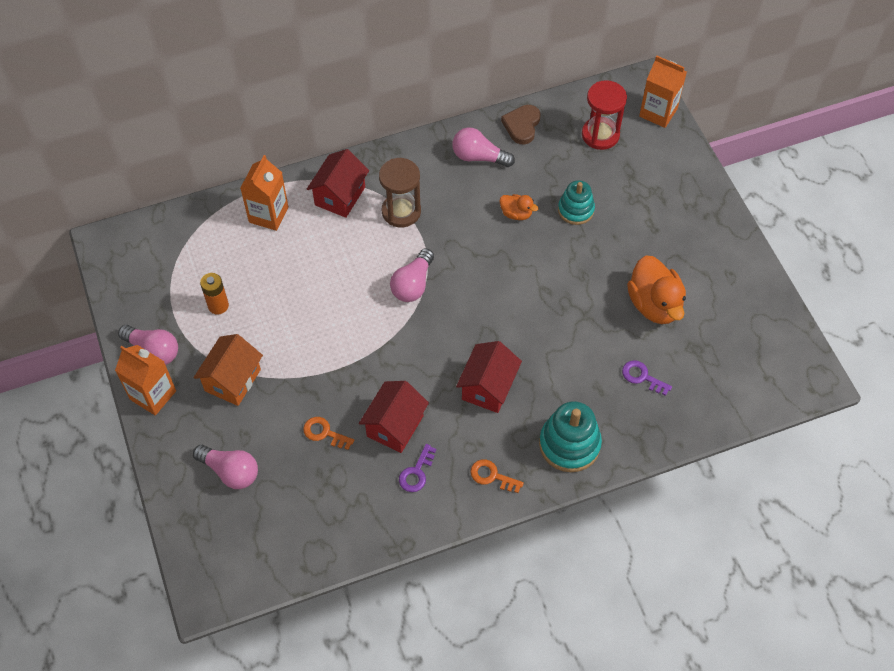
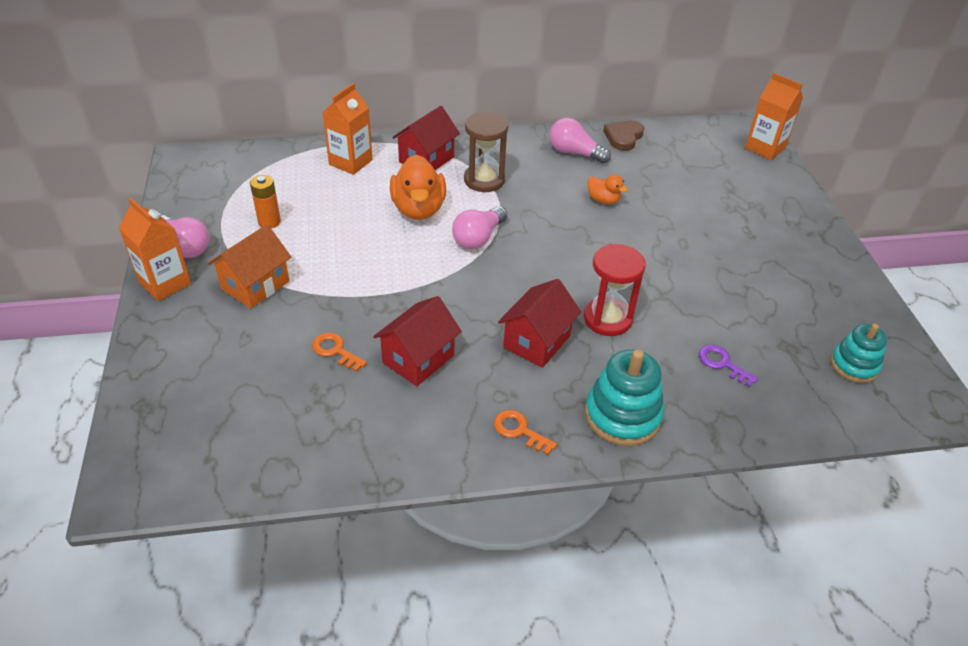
camera: 10 degrees right, 15 degrees down
(230, 471) = (214, 368): pink light bulb -> none
(416, 472) = (429, 410): purple key -> none
(576, 210) = (667, 207): turquoise stacking toy -> turquoise stacking toy (854, 365)
(600, 135) = (702, 155): red hourglass -> red hourglass (607, 319)
(654, 304) = (744, 299): orange duck -> orange duck (418, 209)

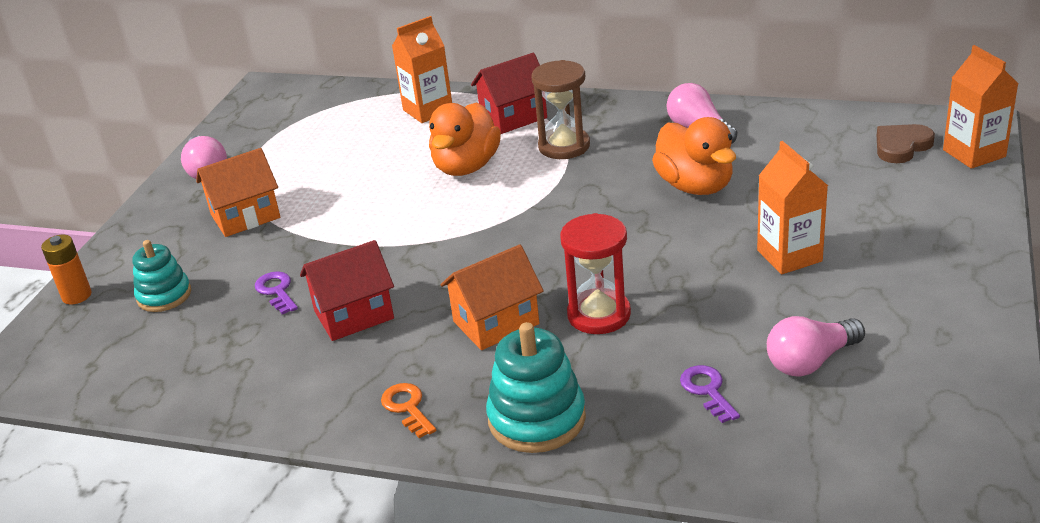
camera: 30 degrees right, 10 degrees down
(165, 283) = (165, 201): orange carton -> orange carton (789, 256)
(269, 222) = (302, 158): orange battery -> orange battery (77, 296)
(335, 351) = (276, 291): orange key -> purple key
(478, 238) = (511, 206): pink light bulb -> pink light bulb (810, 361)
(537, 341) = (496, 323): red house -> orange house
(603, 200) = (695, 186): orange duck -> orange duck, size x1.94
(623, 137) = (778, 119): brown heart -> brown heart (901, 146)
(854, 365) = (894, 430): turquoise stacking toy -> turquoise stacking toy (164, 295)

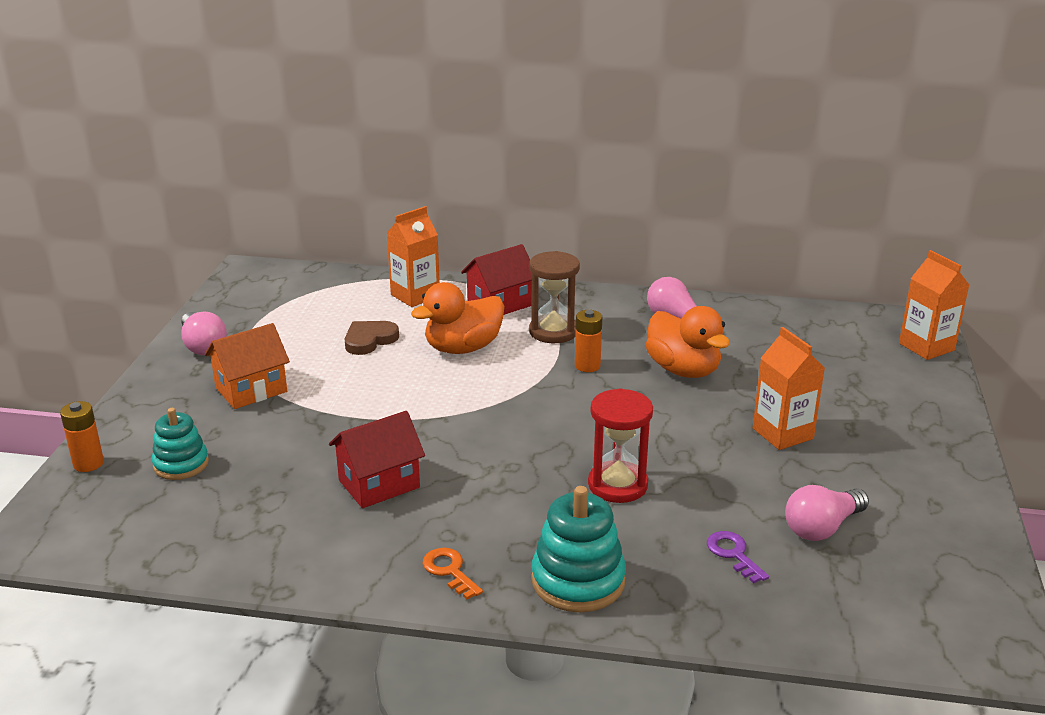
camera: 10 degrees left, 5 degrees down
(276, 291) = (296, 461): purple key -> none
(466, 167) = (463, 348): orange duck -> orange duck turned 45 degrees clockwise
(496, 323) = (520, 492): orange house -> none
(593, 183) = (587, 366): none -> orange battery
(901, 146) = (862, 339): brown heart -> brown heart (369, 340)

